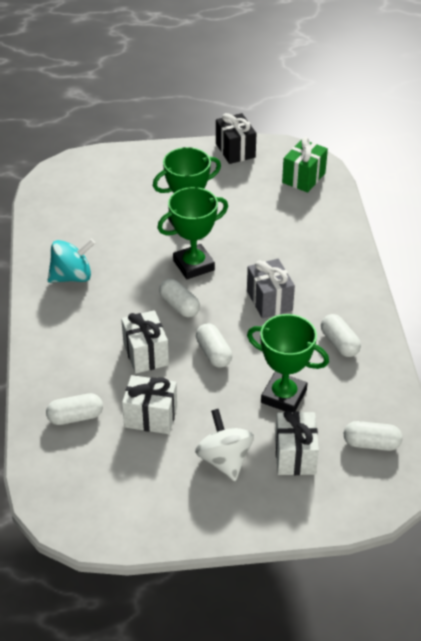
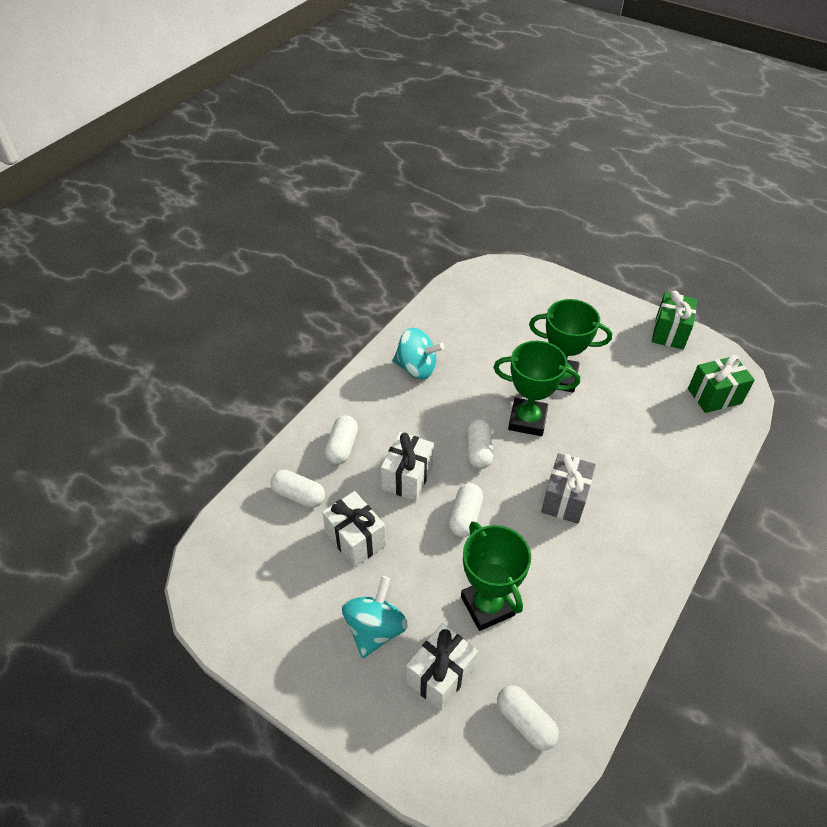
camera: 40 degrees right, 5 degrees up
(224, 460) = (375, 629): white spinning top -> turquoise spinning top
(235, 150) = (669, 332): black gift -> green gift
(339, 343) = (593, 589): white capsule -> white capsule (342, 447)

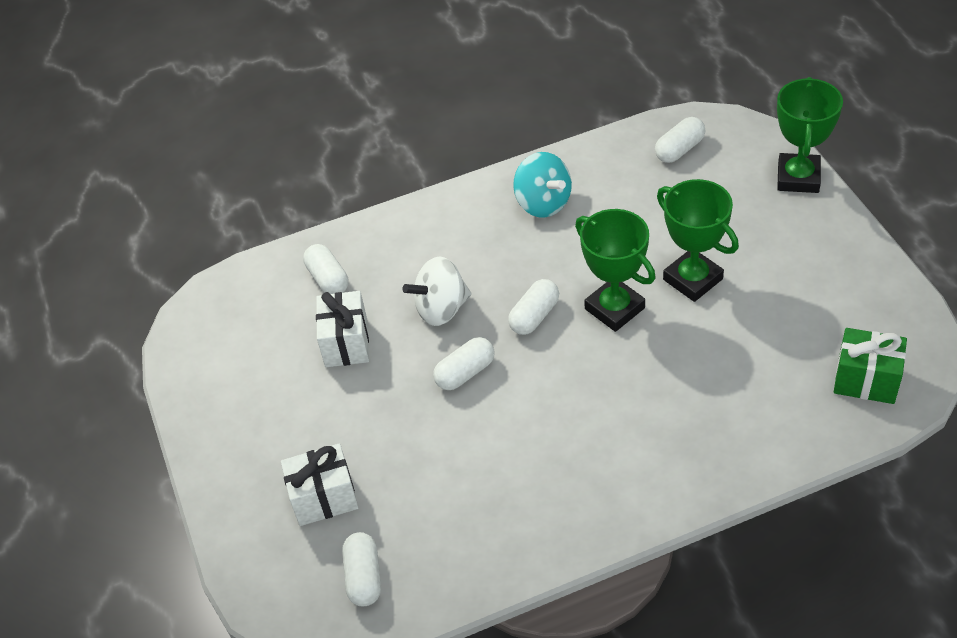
camera: 40 degrees right, 0 degrees up
(342, 447) = (403, 251): white capsule -> white capsule (679, 149)
(375, 629) = (300, 429): turquoise spinning top -> none
(407, 477) = (441, 309): white gift -> white spinning top
(487, 605) = (416, 463): green trophy -> green trophy (798, 178)
(565, 499) = (582, 405): grey gift -> none
(669, 332) = (881, 285): green gift -> none

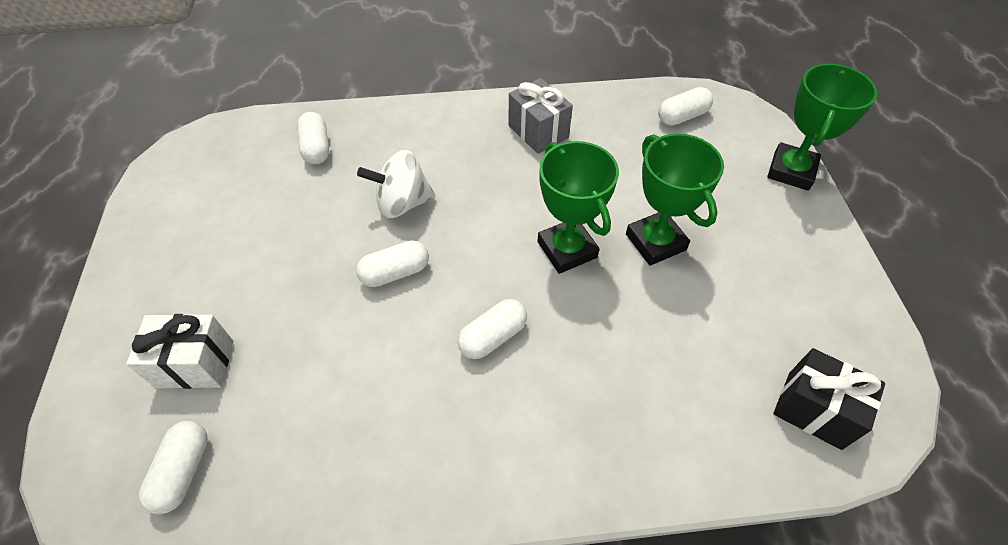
camera: 10 degrees right, 5 degrees up
(346, 343) = (301, 211): white gift -> none
(534, 316) = (486, 235): white capsule -> white capsule (493, 337)
(543, 203) = (538, 132): turquoise spinning top -> grey gift
(866, 380) = (814, 410): green gift -> black gift

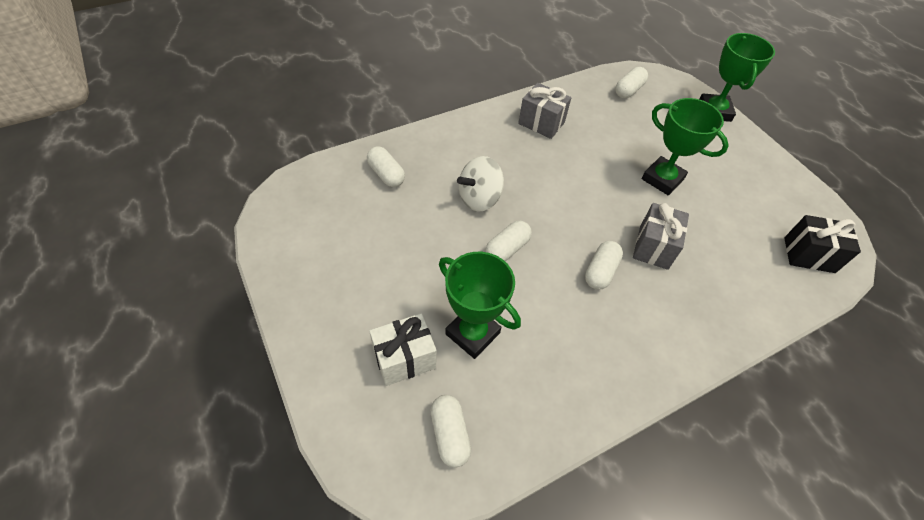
camera: 25 degrees left, 0 degrees up
(567, 249) = (611, 200): green trophy -> green trophy (472, 333)
(585, 327) = (653, 247): none -> grey gift

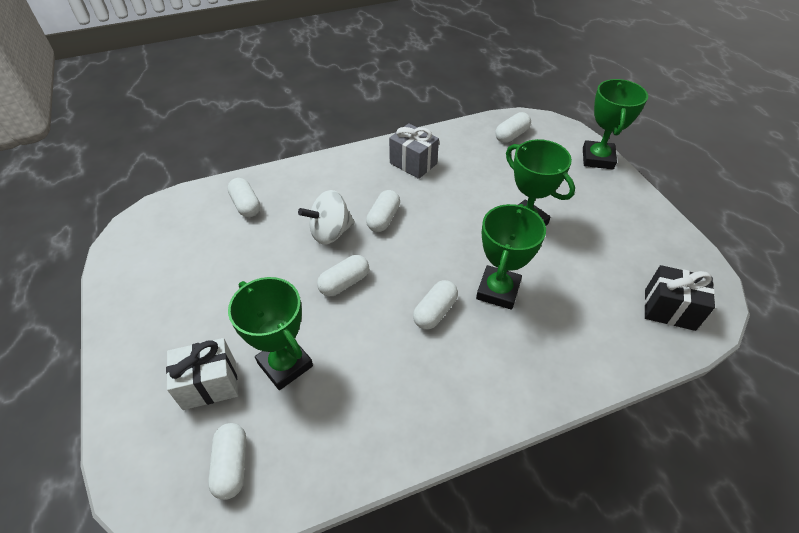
camera: 10 degrees right, 5 degrees down
(527, 181) = (383, 219): none -> white capsule
(653, 247) = (498, 290): grey gift -> green trophy

